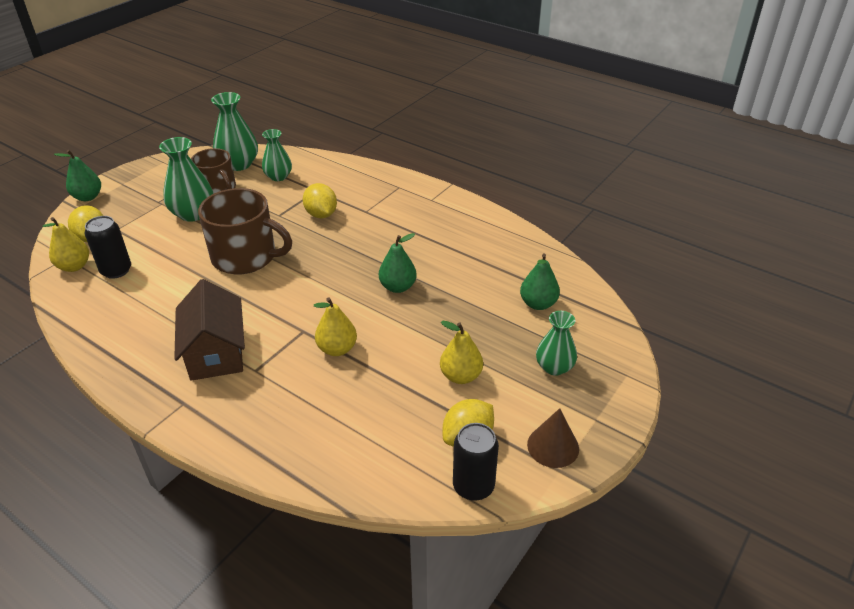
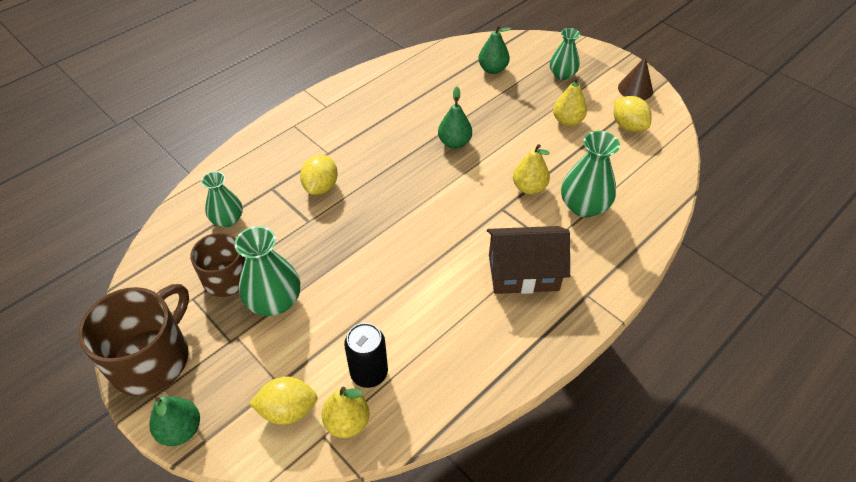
camera: 80 degrees left, 10 degrees up
(238, 164) = (178, 257): green vase -> green vase (584, 206)
(245, 257) = (377, 250): brown mug -> brown mug (151, 359)
(321, 214) = (321, 186): yellow lemon -> yellow lemon turned 60 degrees counterclockwise
(473, 486) = (669, 129): black can -> none

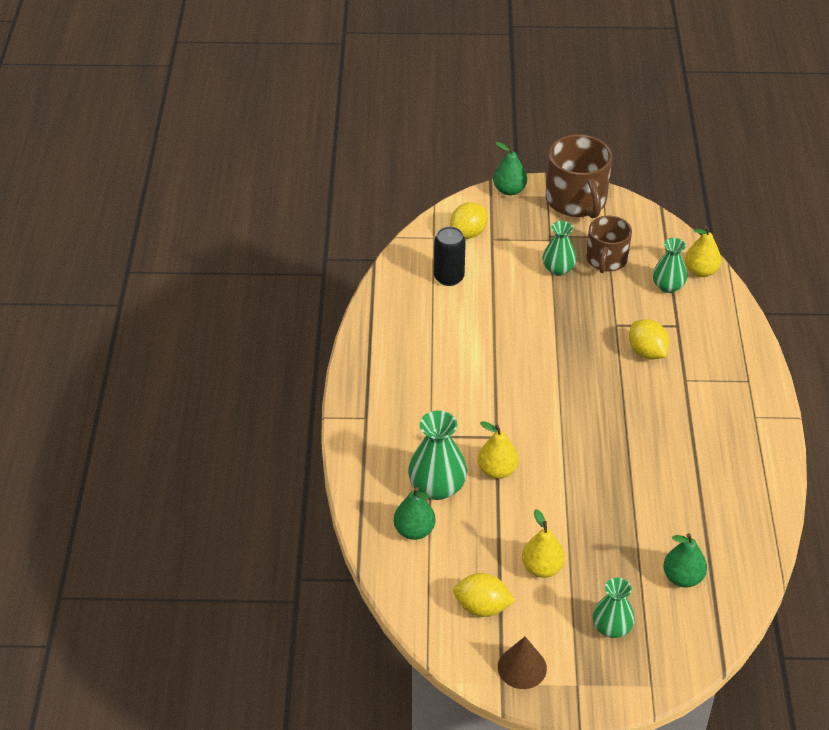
camera: 135 degrees right, 5 degrees down
(274, 301) = (558, 269): green vase -> green vase, size x0.66
(347, 422) = (429, 250): yellow pear -> yellow pear (701, 271)
(454, 143) = (606, 465): green pear -> green pear (414, 531)
(523, 272) = (426, 400): brown house -> none

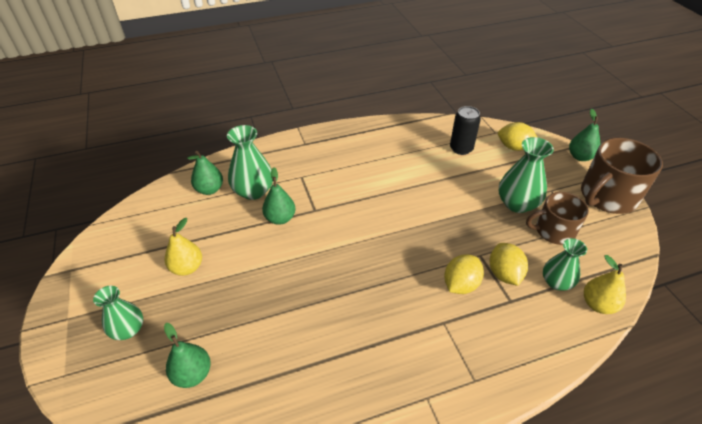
camera: 70 degrees right, 0 degrees up
(482, 607) = (143, 241): yellow lemon -> yellow lemon (504, 274)
(497, 470) = (280, 218): yellow pear -> green pear
(522, 667) = (85, 278): brown cone -> none
(558, 269) = (517, 204): green vase -> green vase, size x1.51

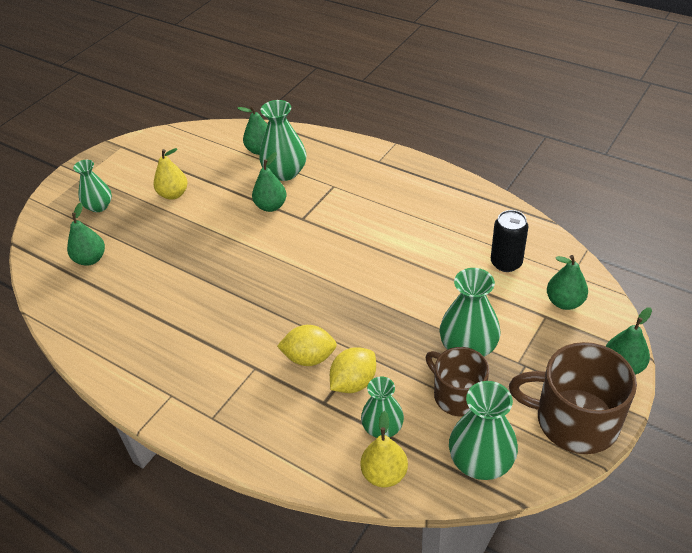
camera: 55 degrees right, 0 degrees up
(514, 147) = (564, 302): yellow lemon -> green pear
(614, 252) = (481, 461): none -> green vase

